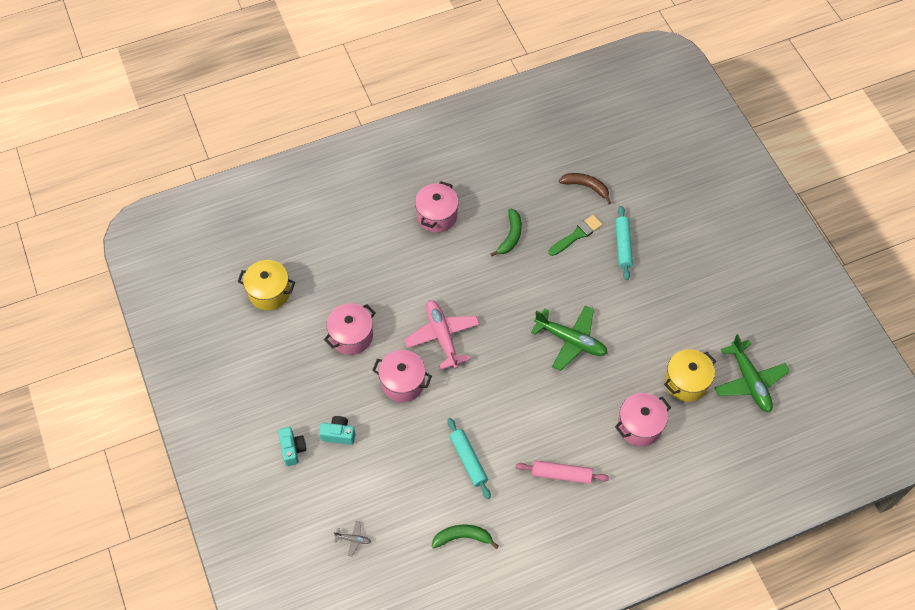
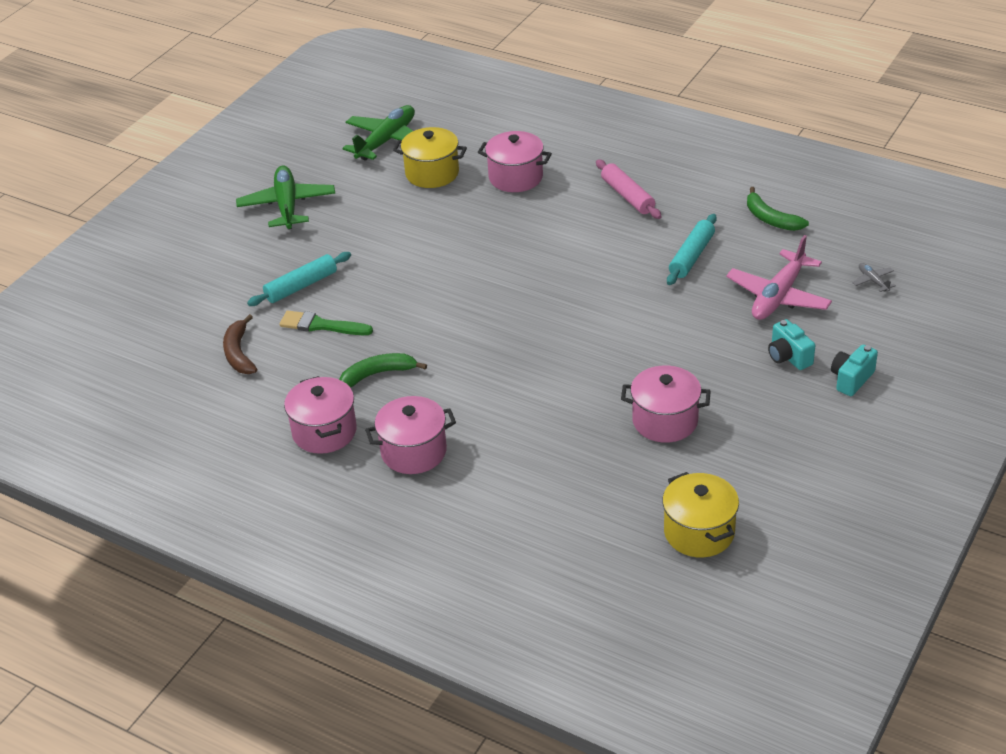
camera: 125 degrees left, 20 degrees down
(403, 383) = (669, 347): pink pot -> pink pot (324, 432)
(442, 336) = (576, 351): pink plane -> pink plane (778, 296)
(571, 340) = (470, 262): green plane -> green plane (287, 205)

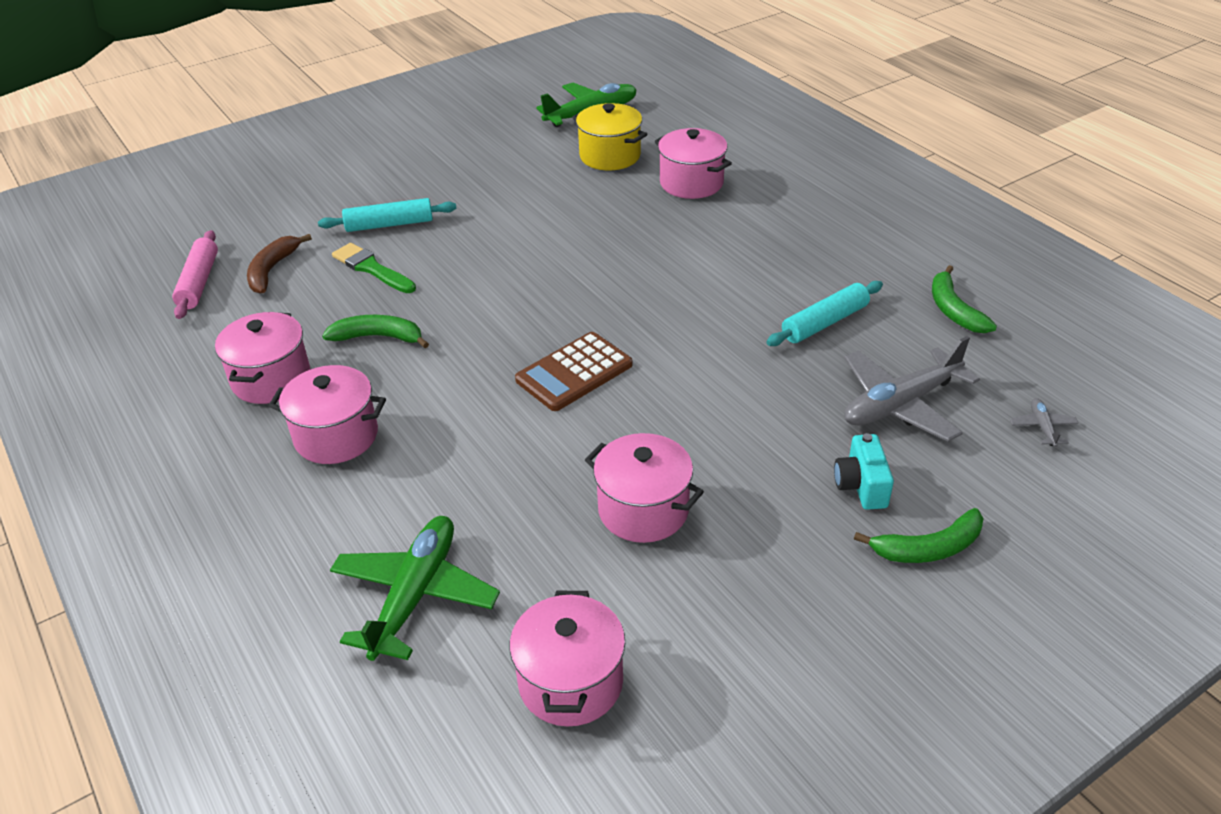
camera: 25 degrees right, 0 degrees up
(287, 205) = (447, 147): green plane -> green plane (415, 595)
(545, 349) = (574, 372): none -> brown calculator
(627, 196) = (798, 235): pink rolling pin -> pink rolling pin (199, 282)
(699, 532) = (570, 682): yellow pot -> pink pot
(778, 296) = (900, 404): pink plane -> grey plane
(851, 379) = (928, 548): turquoise camera -> green banana

